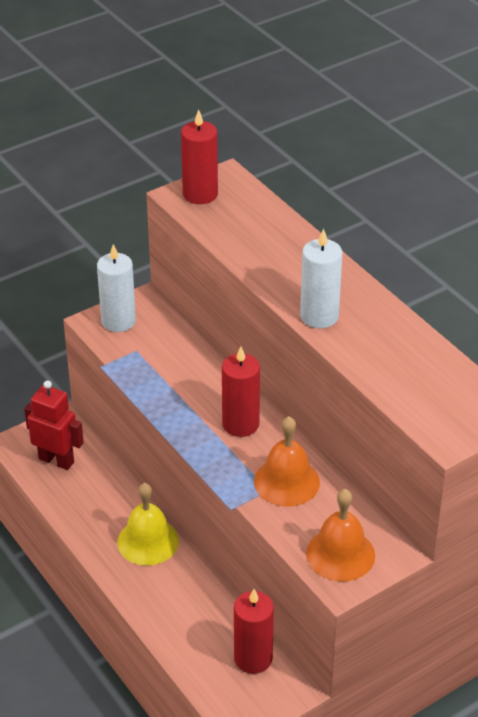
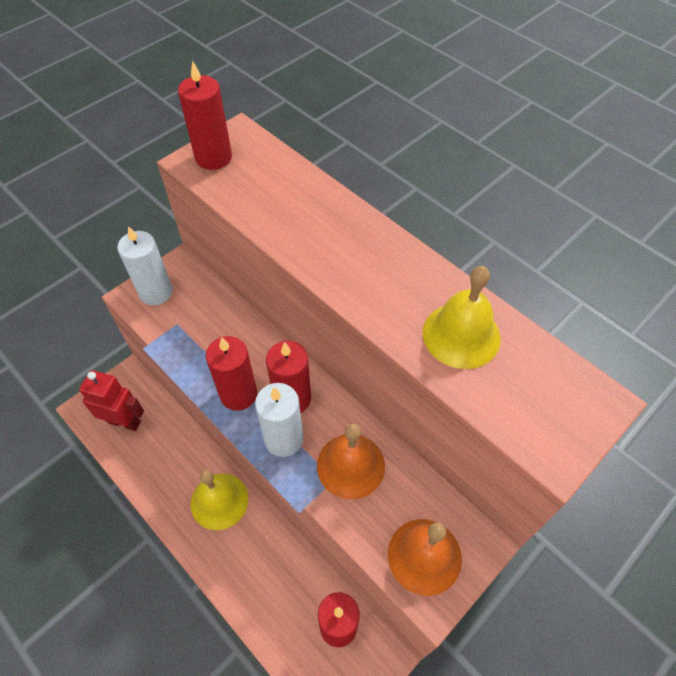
camera: 10 degrees left, 15 degrees up
(189, 414) = (238, 394): none -> red candle
(319, 316) = (367, 295): white candle -> white candle (284, 439)
(394, 353) = (461, 335): none -> yellow bell

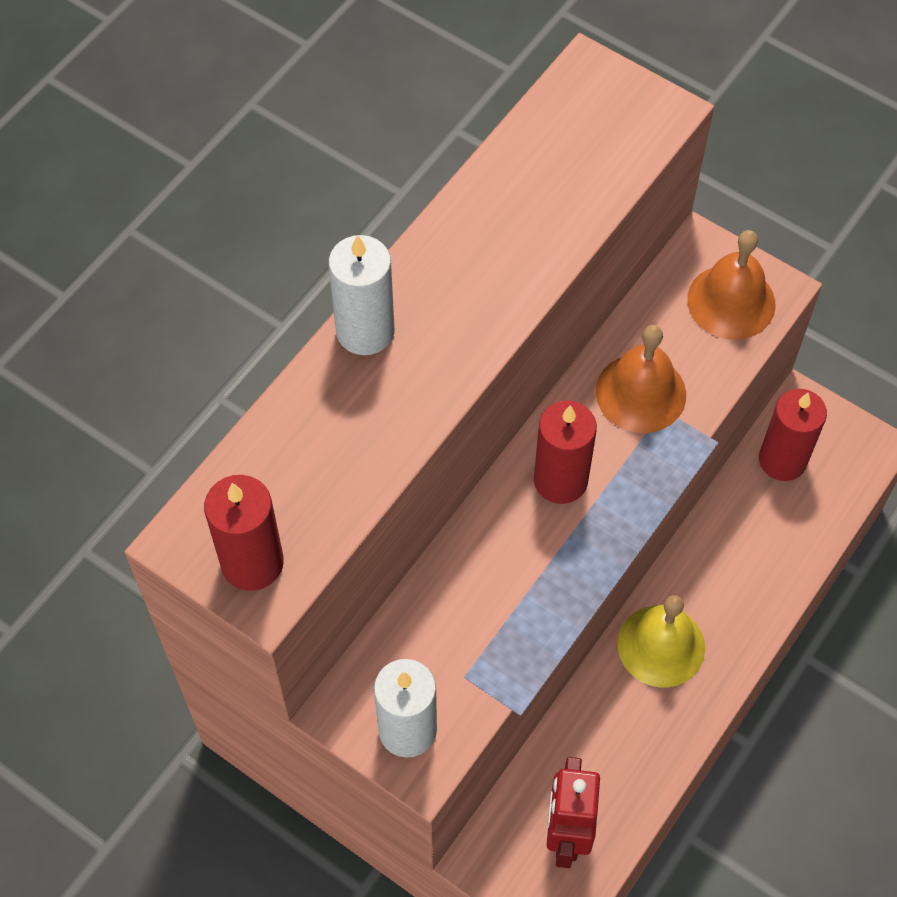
camera: 100 degrees left, 5 degrees up
(238, 394) = (569, 552): red candle -> none
(284, 439) = (624, 479): white candle -> white candle (365, 331)
(461, 335) = (531, 200): yellow bell -> none

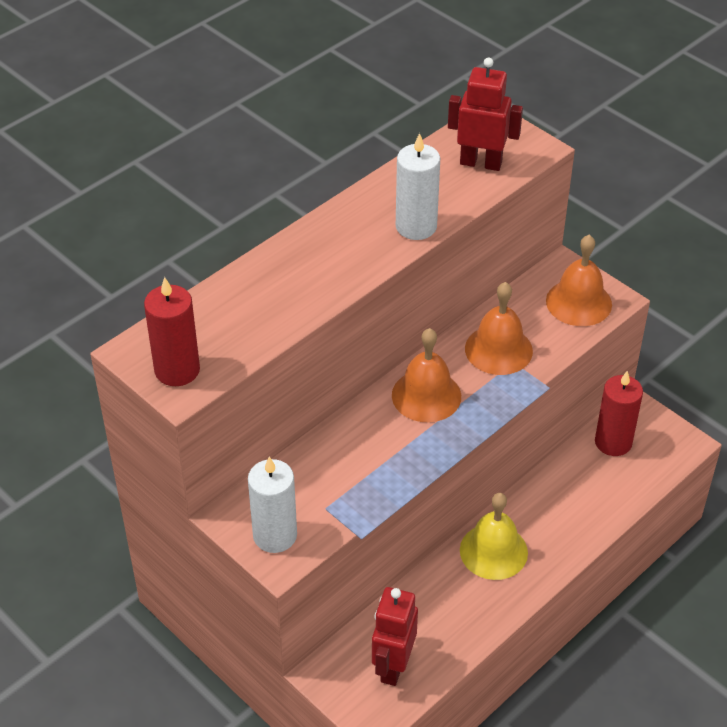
camera: 10 degrees right, 15 degrees down
(365, 331) = (293, 247): white candle -> white candle (416, 226)
(560, 480) = (426, 395): red candle -> orange bell
(592, 148) = (481, 163): none -> red robot

